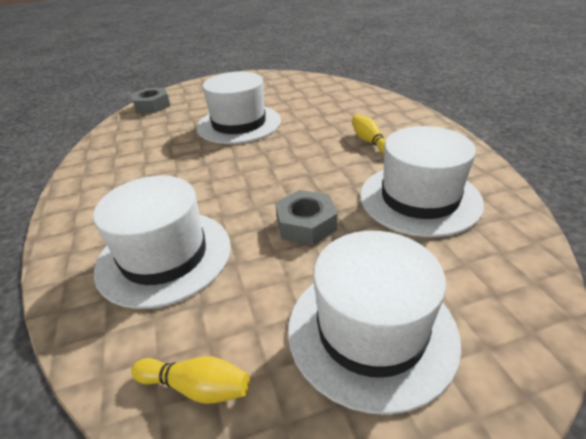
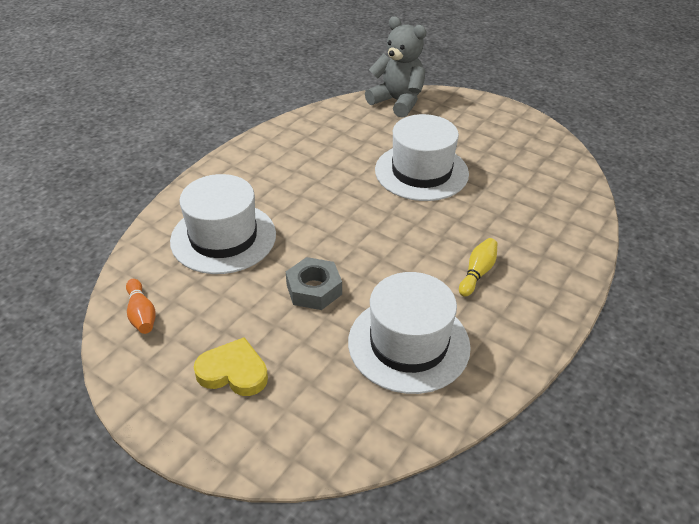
camera: 50 degrees right, 5 degrees up
(152, 106) = (397, 102): grey nut -> grey teddy bear
(196, 387) = (141, 314): yellow bowling pin -> orange bowling pin
(371, 330) = (233, 372): white hat -> yellow heart

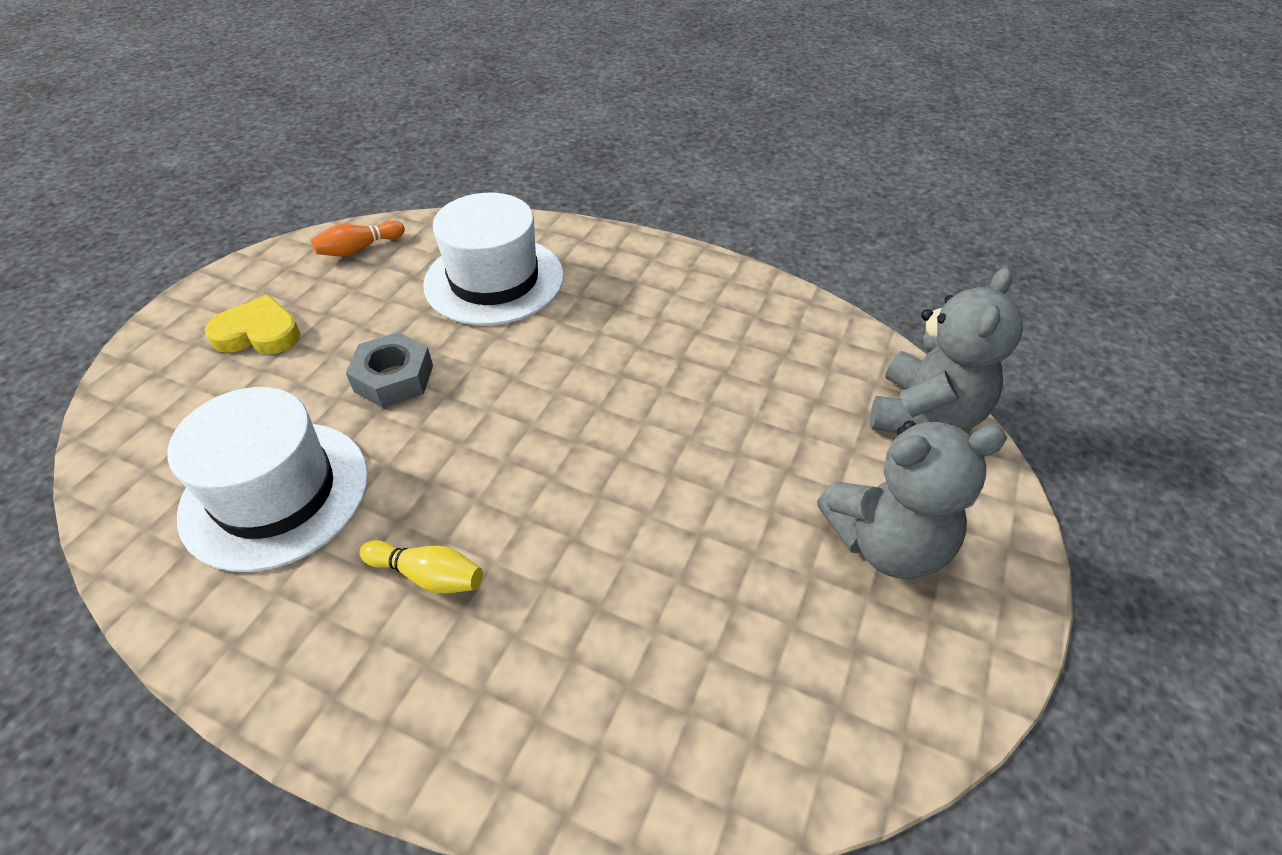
camera: 80 degrees right, 5 degrees up
(233, 372) = (258, 333): yellow heart -> yellow heart turned 90 degrees counterclockwise
(421, 172) = (703, 472): white hat -> none
(470, 129) = (887, 543): none -> grey teddy bear

